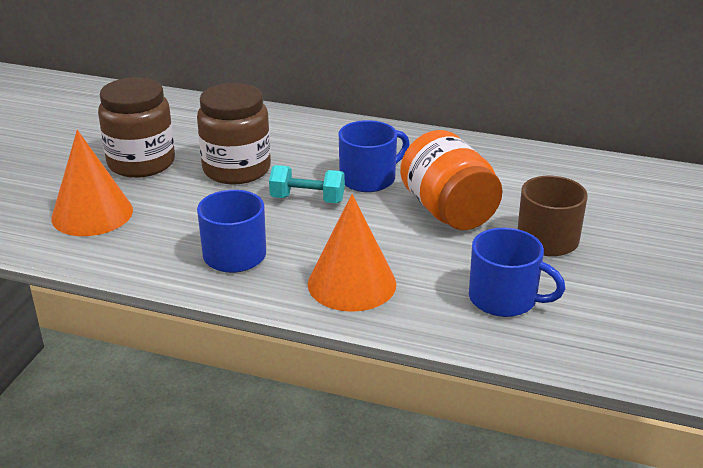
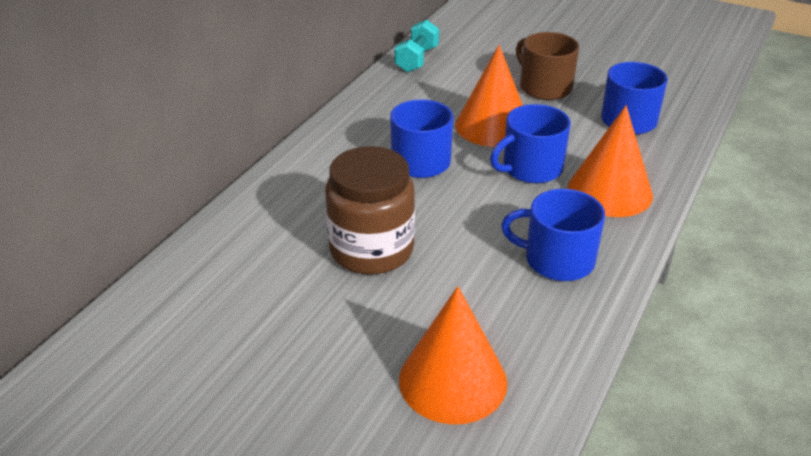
camera: 80 degrees left, 5 degrees up
(141, 163) = (326, 334): brown jar -> none
(307, 199) = (453, 203): turquoise dumbbell -> turquoise dumbbell (417, 59)
(377, 236) = (531, 168): none -> blue mug
(448, 211) = (493, 126): orange jar -> orange cone

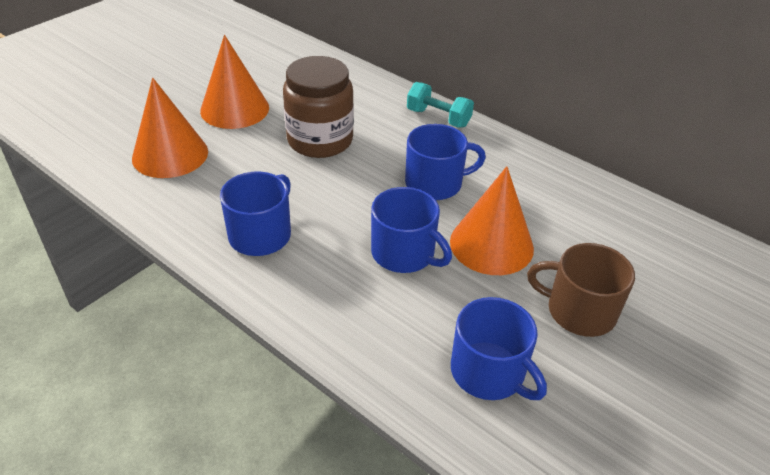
camera: 100 degrees right, 5 degrees up
(417, 59) = (646, 215): turquoise dumbbell -> turquoise dumbbell (438, 118)
(531, 168) = (404, 253): blue mug -> blue mug turned 150 degrees clockwise
(544, 87) = (579, 311): brown mug -> brown mug turned 135 degrees counterclockwise
(610, 191) = (346, 302): orange cone -> orange cone (234, 109)

